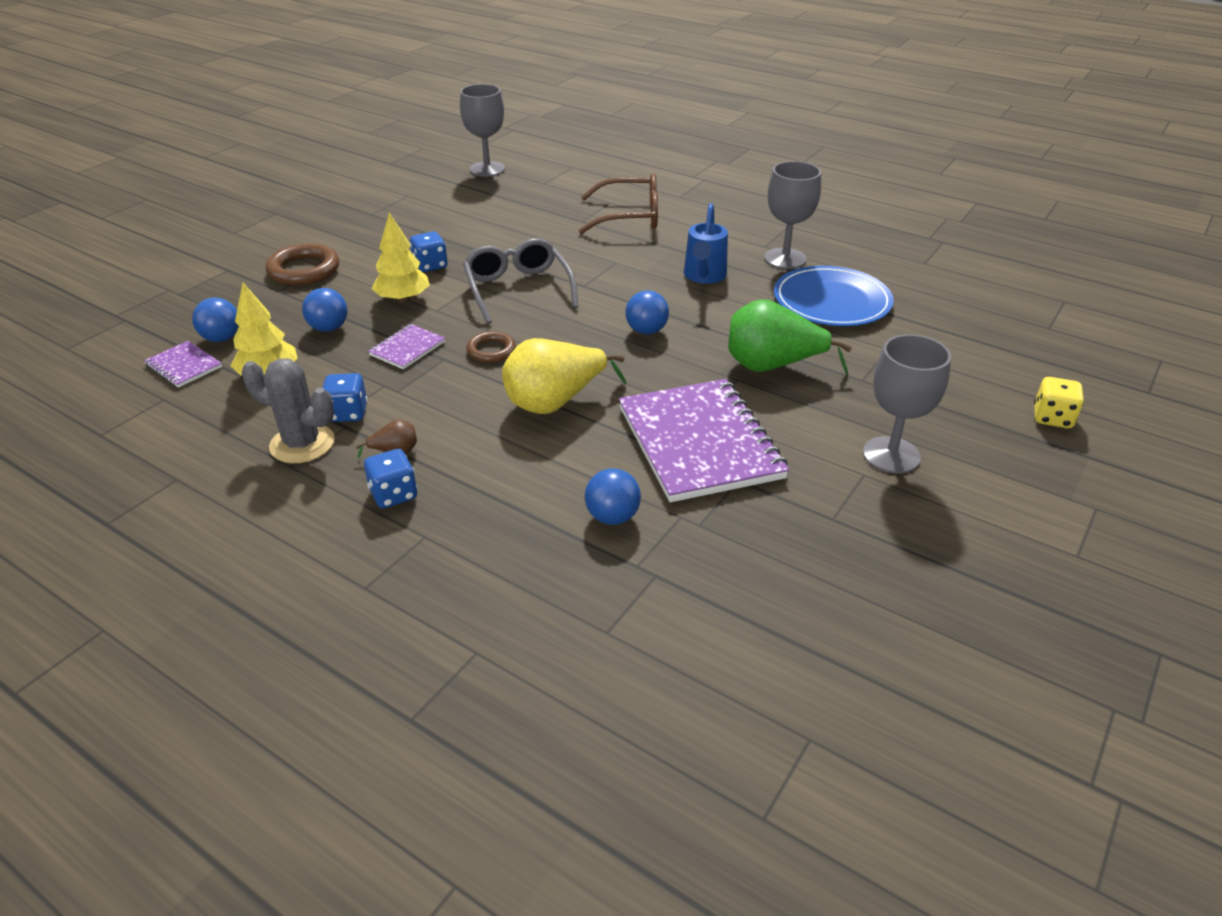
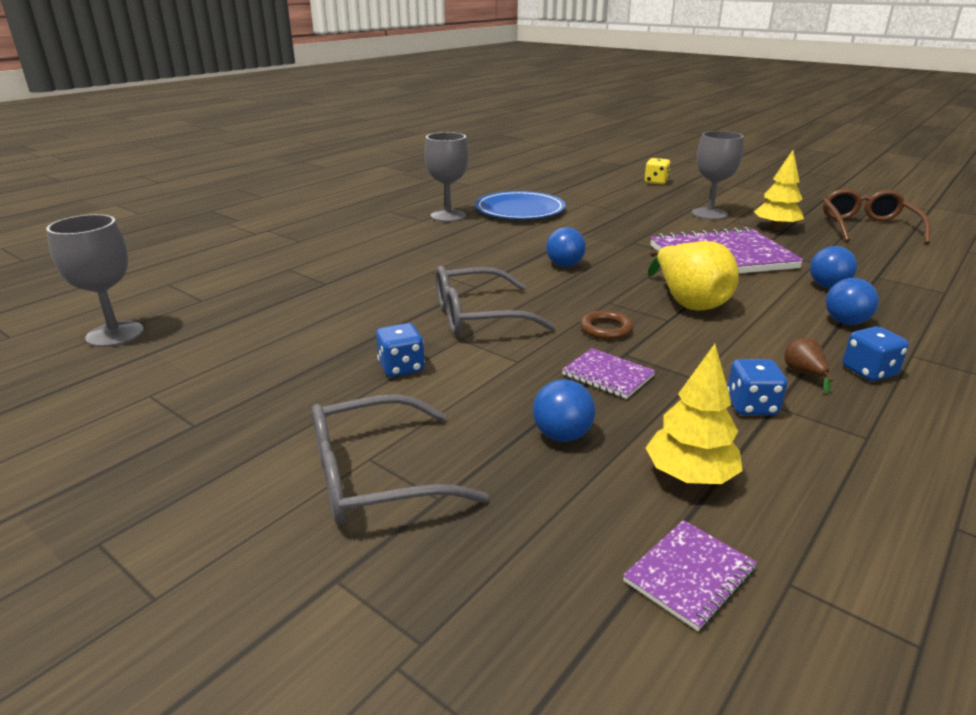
camera: 85 degrees left, 10 degrees down
(222, 338) = (596, 542): blue ball -> blue ball (845, 322)
(302, 444) = (824, 432): grey cactus -> none
(304, 270) = (375, 477): brown ring -> grey glasses
(403, 299) = (488, 383): yellow tree -> yellow tree (776, 228)
(630, 216) = (331, 262): brown glasses -> brown glasses (867, 227)
(704, 276) = (471, 241): blue watering can -> none
(772, 366) = (614, 231): green pear -> none

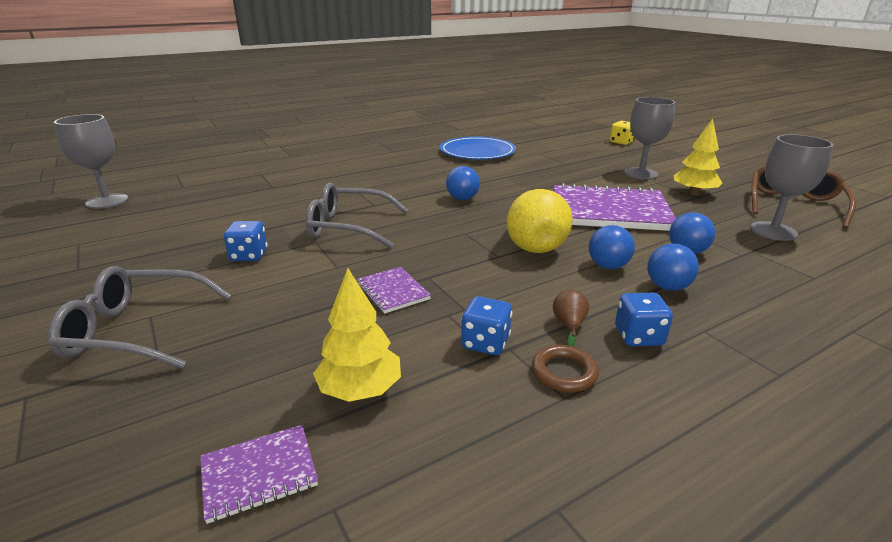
camera: 20 degrees right, 0 degrees up
(448, 216) = (416, 150): grey goblet -> grey goblet (773, 231)
(562, 435) = (300, 331): blue ball -> blue ball (608, 266)
(606, 329) = (436, 254): brown ring -> brown ring (564, 372)

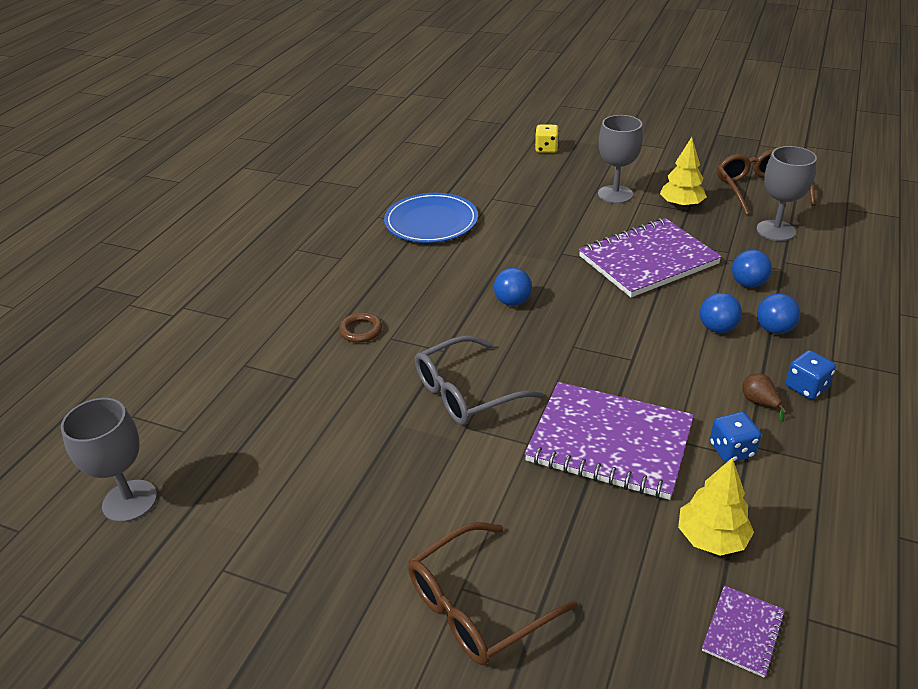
camera: 35 degrees left, 10 degrees up
(137, 330) = (477, 606): grey glasses -> brown glasses
(249, 255) = (432, 477): blue dice -> none
(393, 291) = (609, 442): purple notebook -> purple notebook, size x2.24
(533, 244) = (641, 331): yellow pear -> none
(564, 372) = (801, 444): brown ring -> brown ring (361, 330)

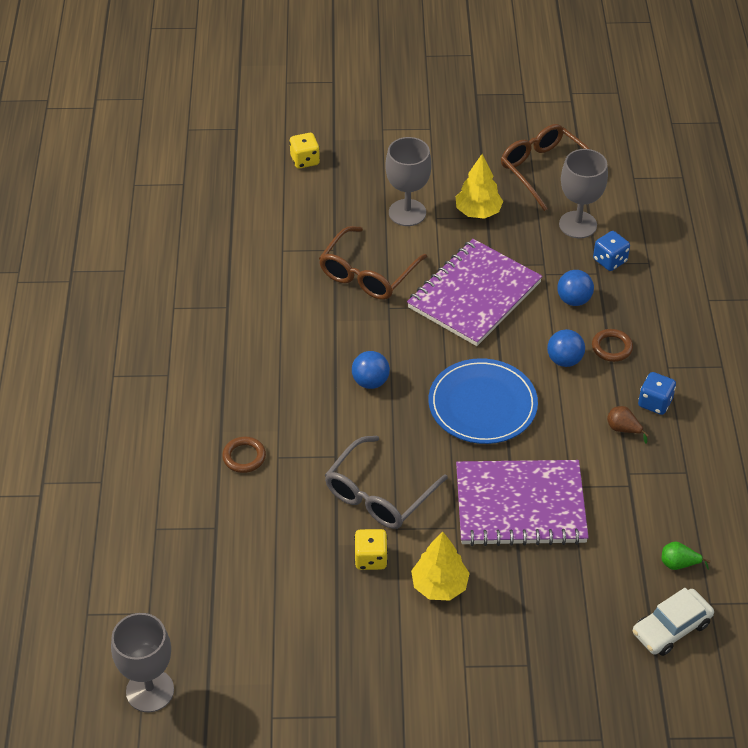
camera: 25 degrees left, 10 degrees up
(423, 446) = (371, 558): none -> yellow dice
(431, 221) = (235, 300): blue plate -> blue plate (482, 404)
(477, 606) = (483, 675): brown glasses -> brown glasses (367, 274)
(711, 538) = (627, 564): yellow tree -> yellow tree (439, 586)
(731, 450) = (616, 482): blue dice -> blue dice (610, 260)
(743, 632) = (671, 628): purple notebook -> white car
(774, 329) = (611, 347): blue ball -> brown ring
(779, 558) = (678, 564): none -> green pear

